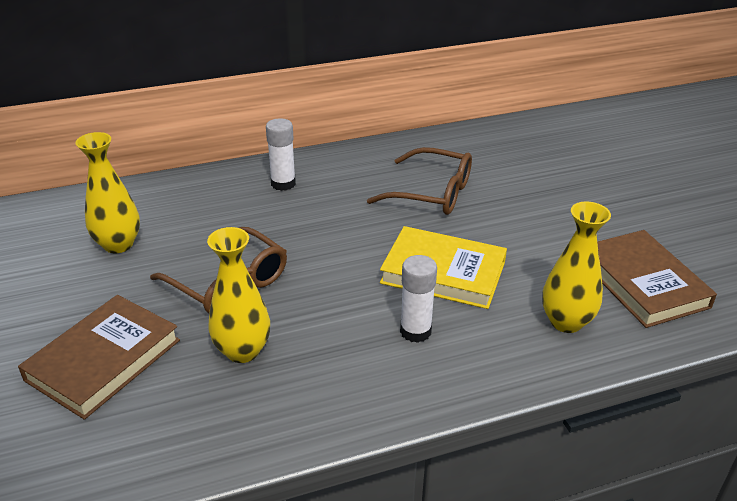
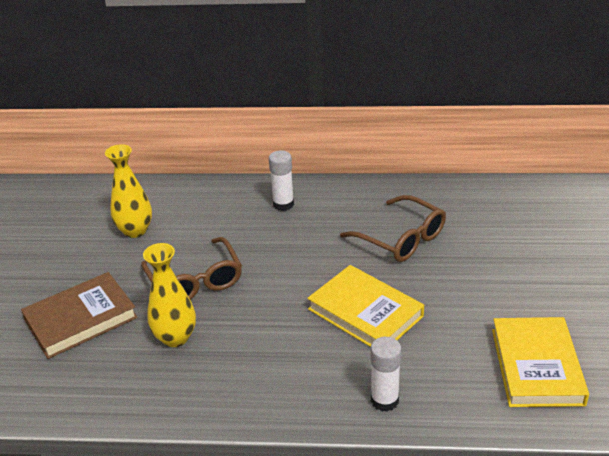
camera: 25 degrees right, 0 degrees up
(415, 331) = (311, 357): white glue stick -> white glue stick (384, 400)
(566, 322) = (441, 382): yellow vase -> none
(642, 283) = (536, 366): brown book -> yellow book

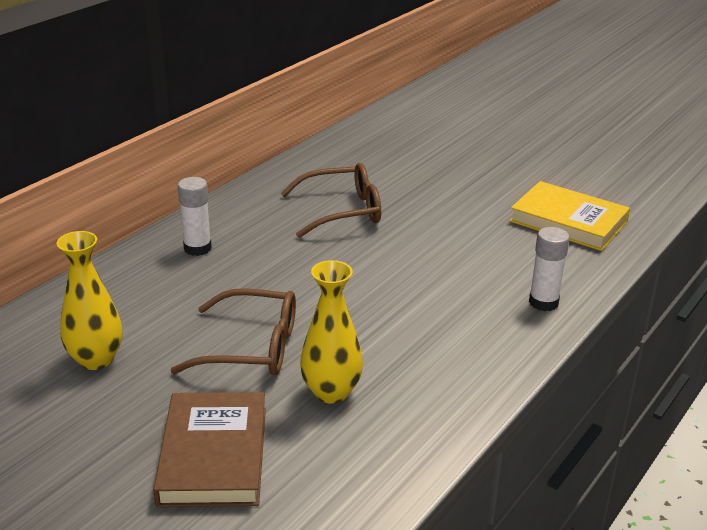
camera: 60 degrees left, 5 degrees down
(365, 312) = (422, 268): yellow book -> none

